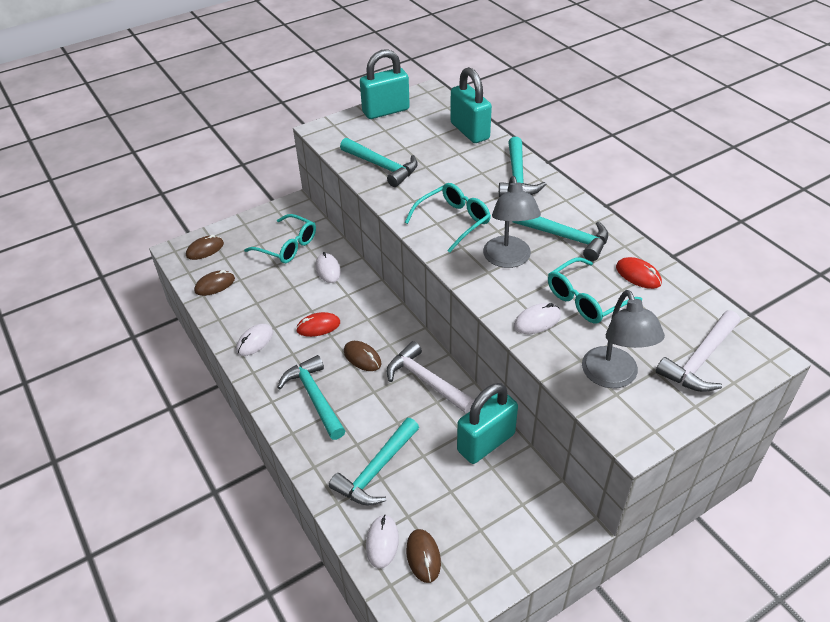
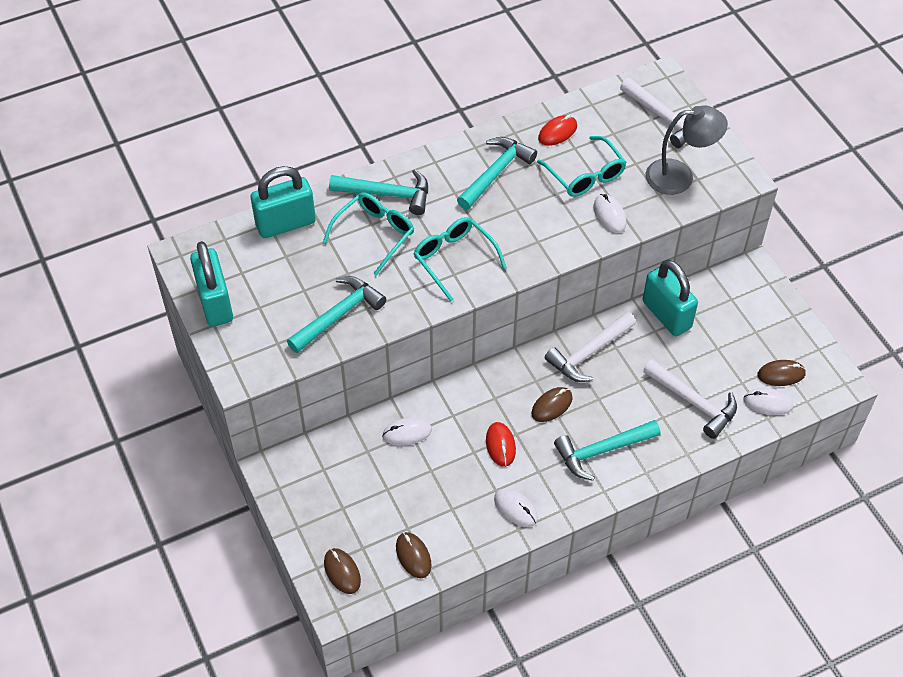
camera: 85 degrees left, 10 degrees up
(287, 246) = (355, 475): turquoise glasses -> turquoise glasses (375, 234)
(377, 470) = (693, 402): turquoise hammer -> white hammer
(508, 259) = (522, 222): grey lamp -> none

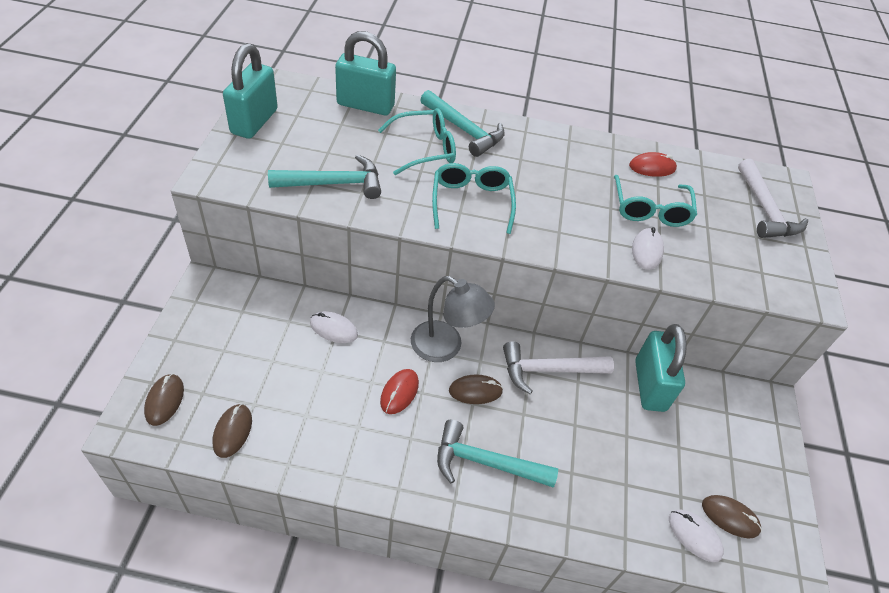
camera: 30 degrees right, 5 degrees down
(495, 173) = (569, 165): turquoise hammer -> none
(515, 508) = (359, 456): white mouse -> none
(679, 176) = (744, 260): grey lamp -> grey lamp (445, 347)
(693, 402) = (614, 480): white hammer -> none

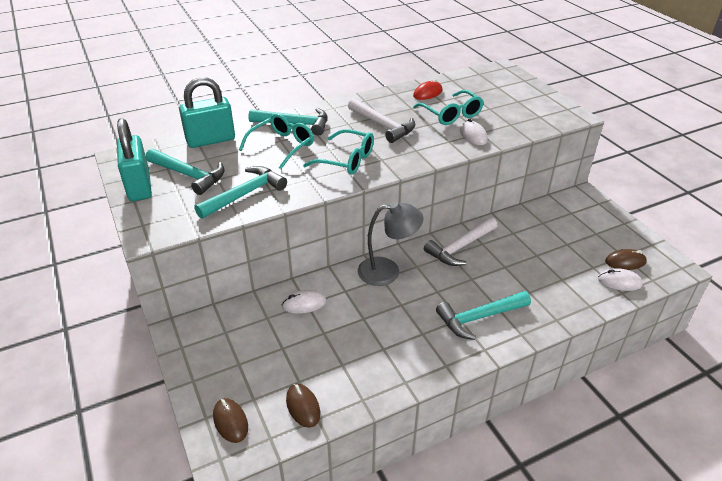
camera: 30 degrees left, 10 degrees down
(307, 133) = (189, 175): none -> turquoise hammer
(399, 392) = (387, 313): red mouse -> none
(471, 202) = (347, 160): turquoise glasses -> turquoise glasses turned 150 degrees clockwise
(475, 391) = (431, 284): brown mouse -> none
(649, 385) = (521, 223): turquoise padlock -> none
(765, 209) = (507, 86): white hammer -> white hammer (383, 125)

